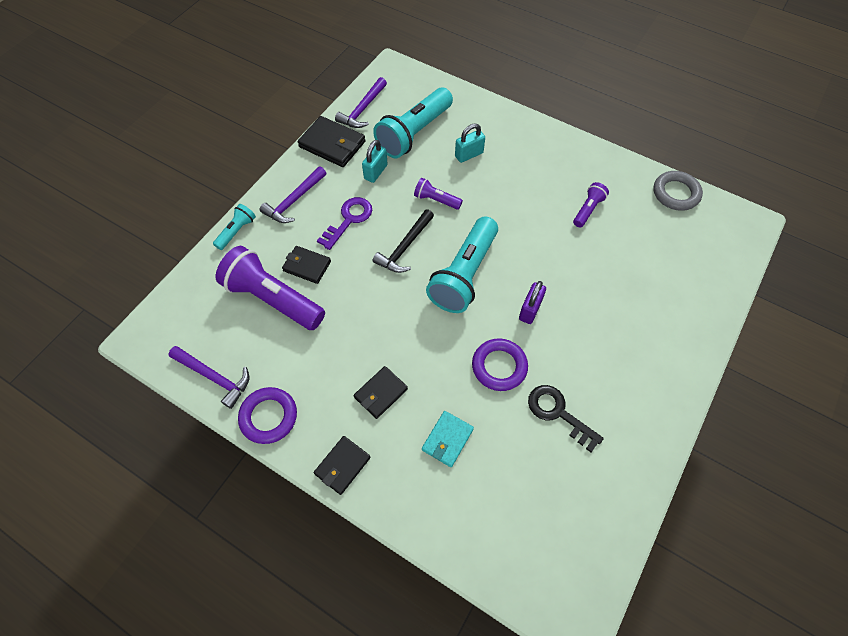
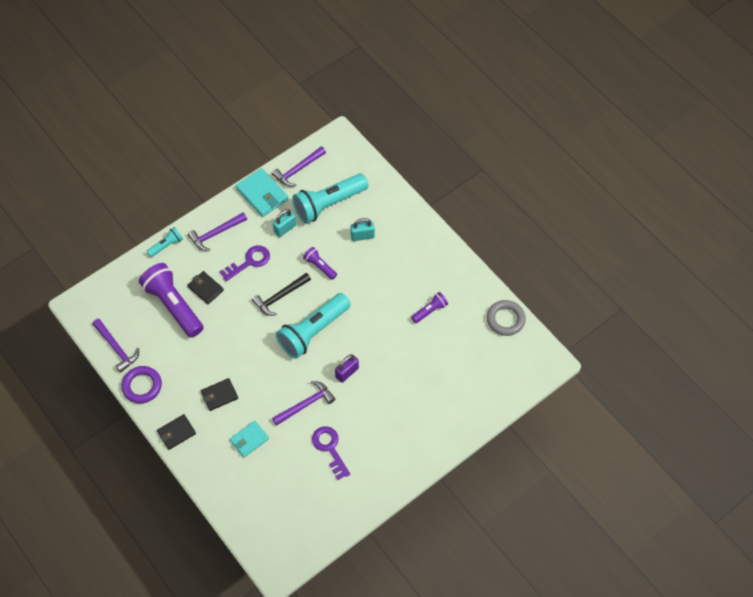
camera: 20 degrees right, 0 degrees up
(332, 144) = (262, 194): black wallet -> turquoise wallet
(499, 366) = (306, 404): purple ring -> purple hammer
(558, 413) = (330, 448): black key -> purple key

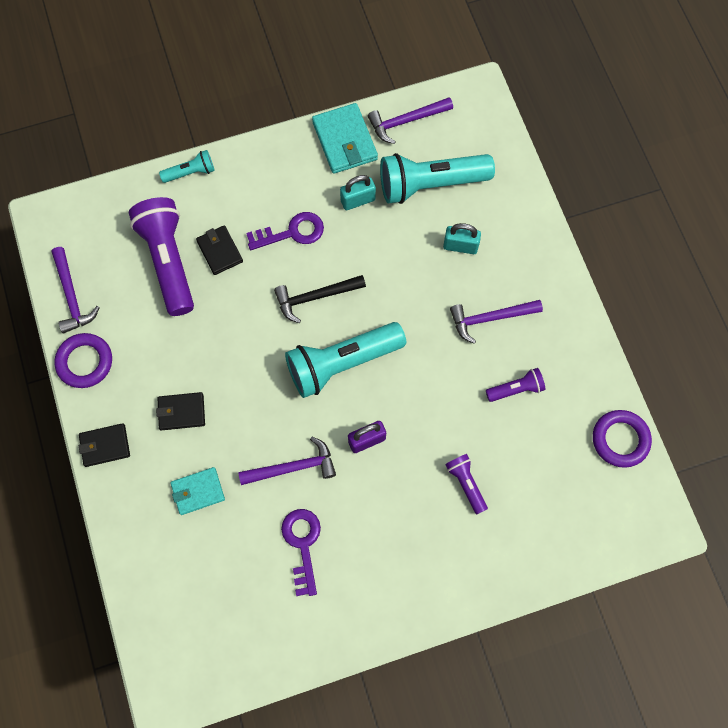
camera: 20 degrees right, 10 degrees up
(216, 234) = (262, 177): purple hammer -> purple hammer (490, 318)
(320, 266) = (385, 271): purple flashlight -> purple flashlight (466, 484)
(505, 319) = (620, 439): grey ring -> purple ring

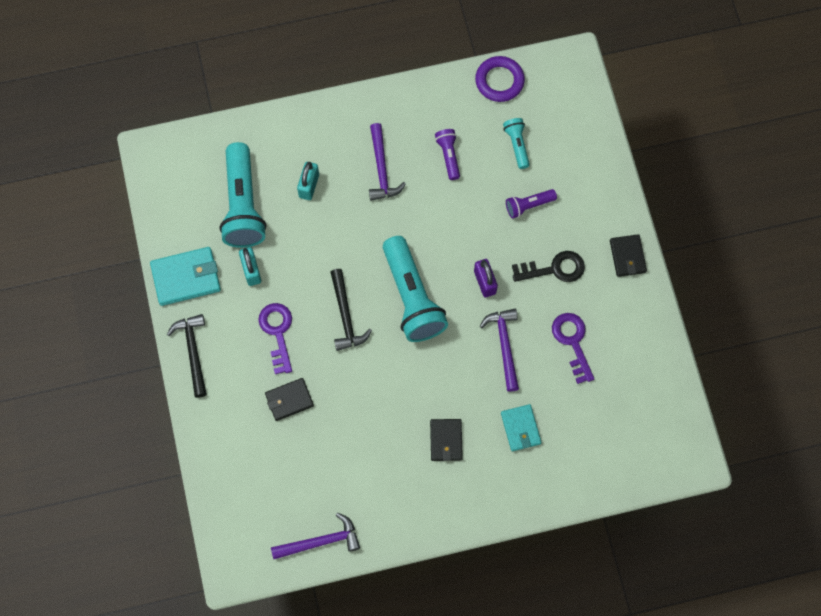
camera: 85 degrees left, 0 degrees up
(85, 362) = (389, 529): purple ring -> none
(105, 446) = (472, 510): black wallet -> black wallet (627, 256)
(168, 261) = (294, 448): purple flashlight -> none
(190, 172) = (201, 424): turquoise flashlight -> turquoise flashlight (517, 145)
(266, 156) = (193, 352): none -> black hammer
(302, 545) = (572, 342): purple key -> purple key turned 75 degrees clockwise
(390, 518) = (554, 269): none -> black key
(406, 121) = (172, 220): purple hammer -> none

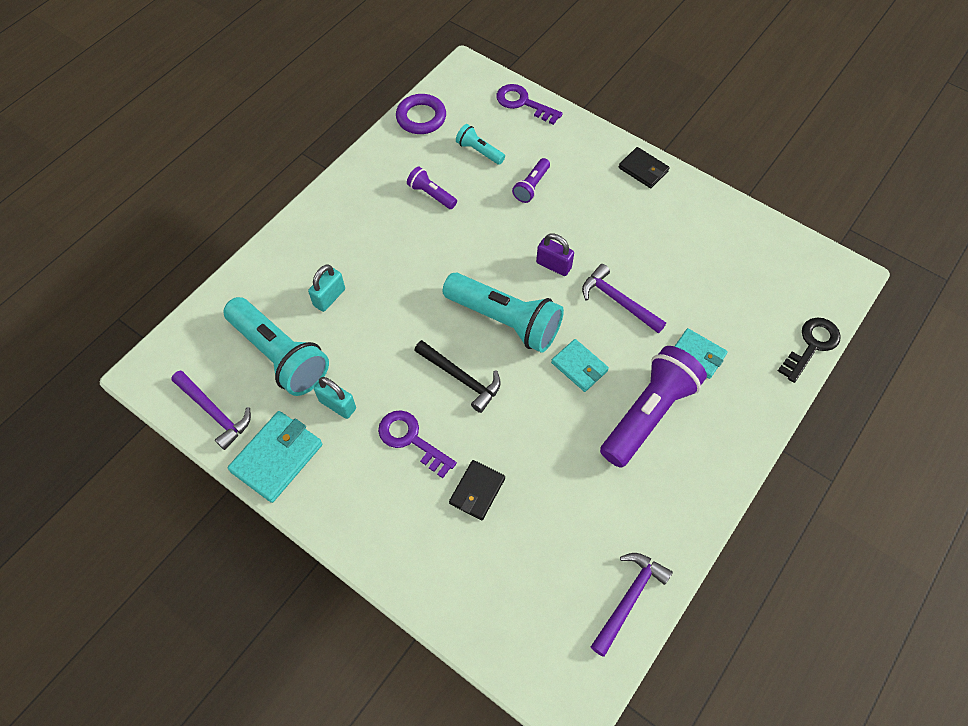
camera: 40 degrees left, 10 degrees down
(193, 352) = (343, 521): black hammer -> none
(309, 186) = (329, 297): turquoise padlock -> turquoise padlock turned 60 degrees clockwise
(381, 169) = (383, 241): purple hammer -> purple hammer (214, 412)
(431, 371) = (579, 367): none -> turquoise wallet
(446, 440) = (648, 414): black wallet -> purple flashlight
(554, 269) = (598, 216): black key -> black key (811, 345)
(572, 342) = (668, 259): purple key -> purple key (523, 103)

